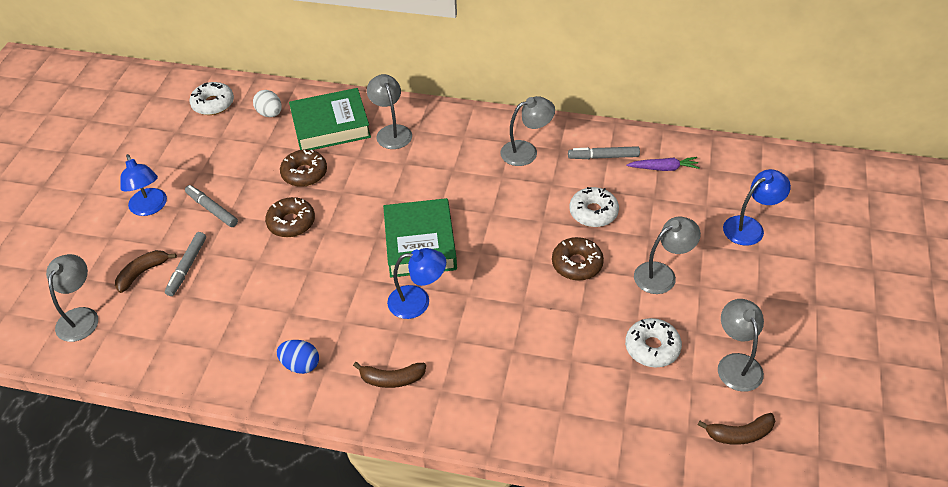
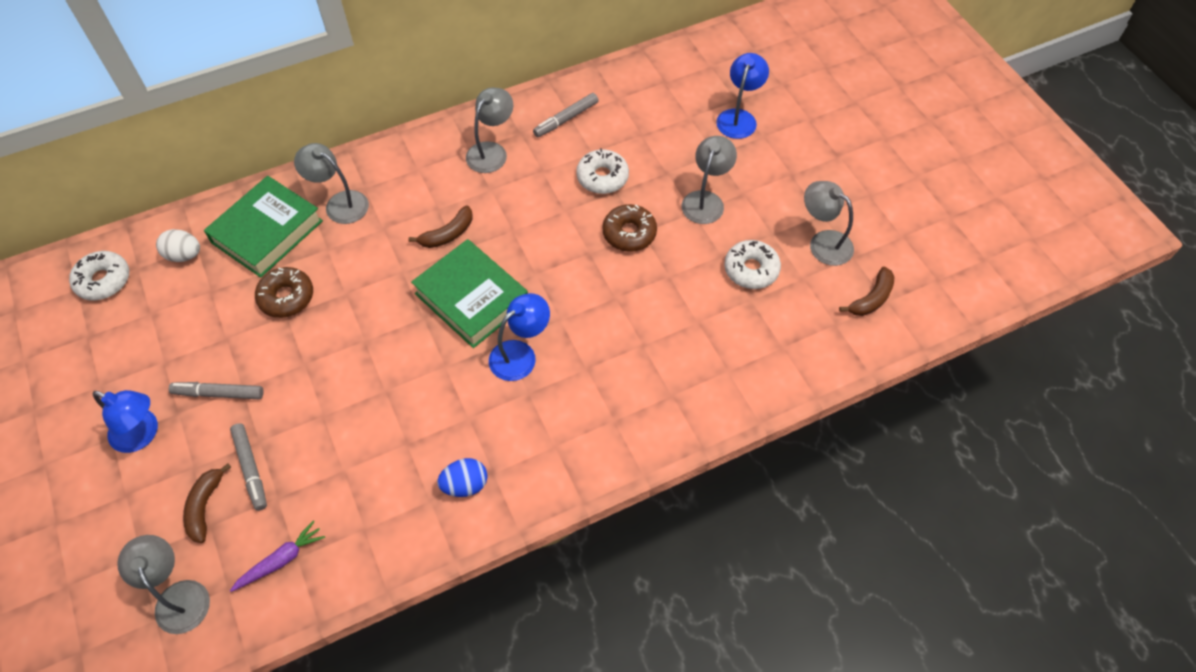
camera: 40 degrees left, 10 degrees up
(291, 222) = (321, 355): brown donut -> none
(392, 379) = (562, 440): brown banana -> brown banana (448, 234)
(663, 168) = (627, 102): purple carrot -> purple carrot (281, 560)

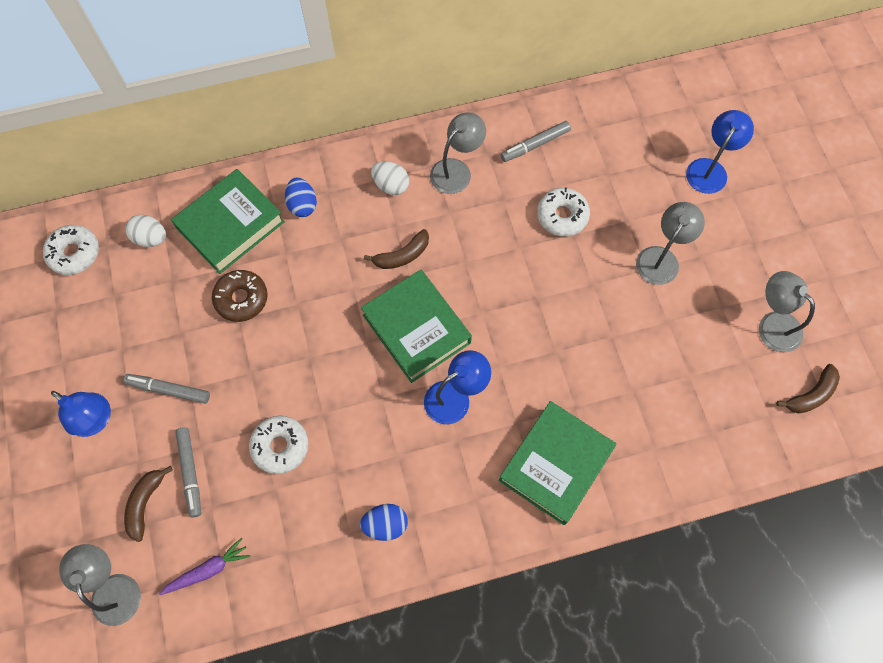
camera: 10 degrees right, 10 degrees up
(339, 203) = (302, 205): grey lamp -> blue egg
(427, 174) = (391, 185): none -> white egg
(629, 233) = (579, 283): brown donut -> none
(632, 400) = (555, 464): none -> green book
(751, 269) = (695, 342): white donut -> white donut (280, 446)

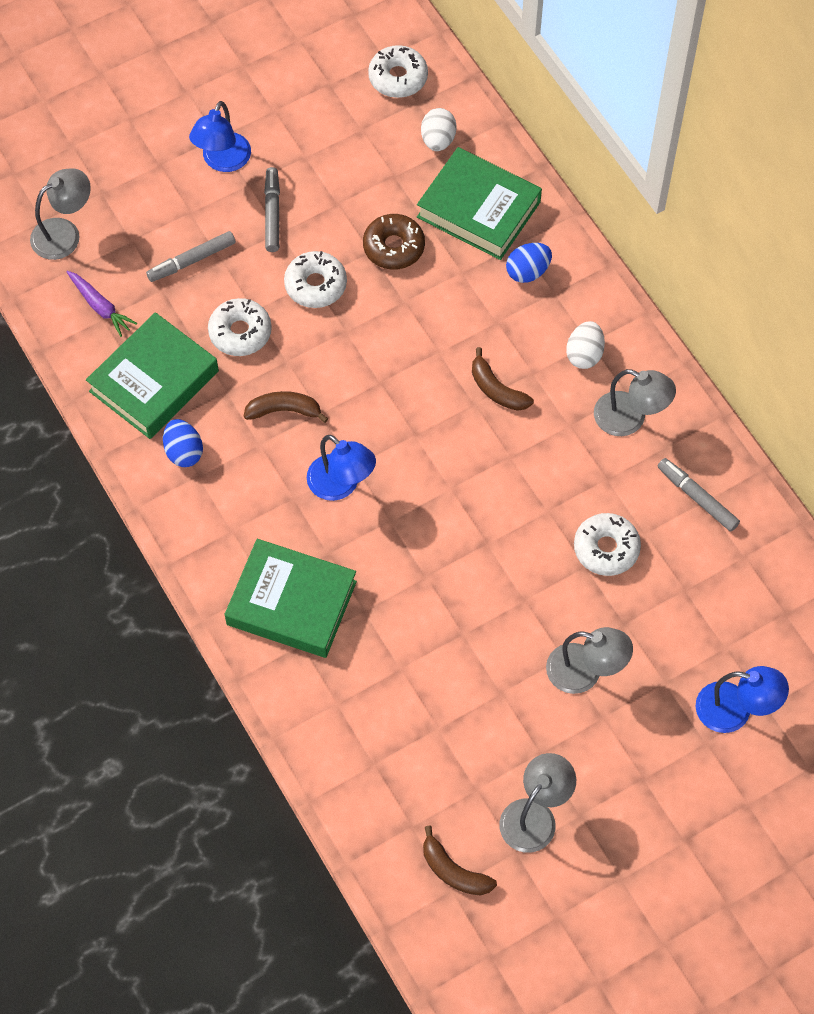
camera: 75 degrees right, 5 degrees down
(145, 503) = (151, 232): brown banana -> brown banana (284, 410)
(255, 371) = (315, 285): none -> white donut
(416, 329) = (410, 427): green book -> green book (154, 381)

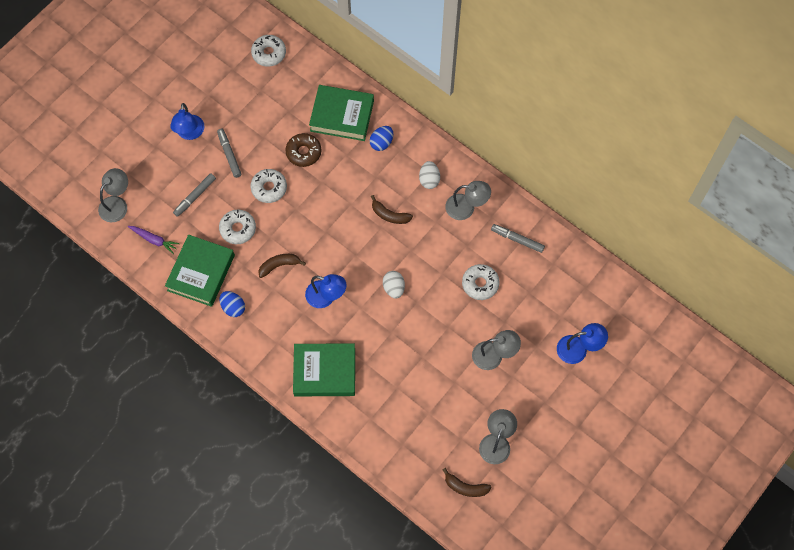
camera: 20 degrees left, 5 degrees up
(438, 140) = (304, 83): white egg -> white egg (394, 288)

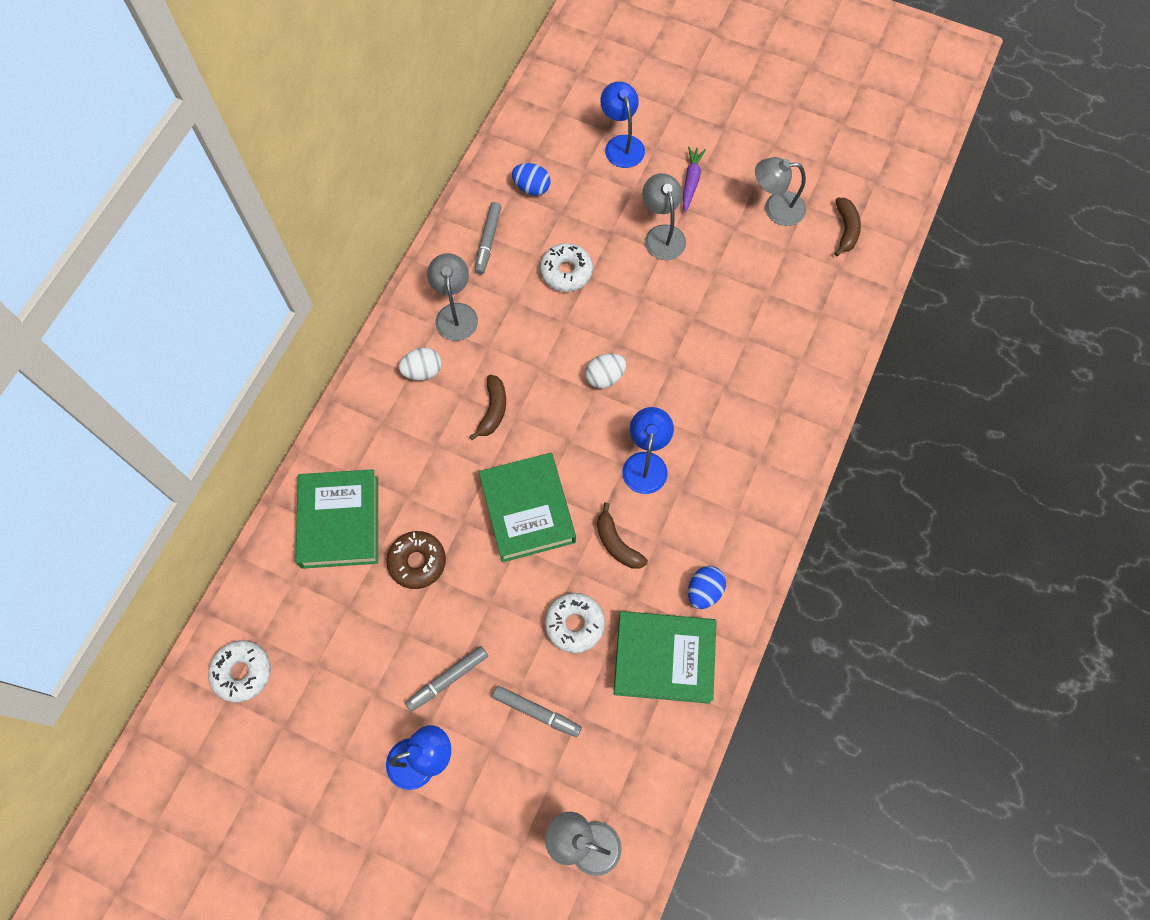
camera: 105 degrees left, 0 degrees up
(154, 240) = (630, 755): purple carrot -> purple carrot (691, 181)
(269, 188) = (492, 597): white donut -> none
(324, 372) = (757, 435): green book -> green book (527, 510)
(381, 143) = (375, 451): blue egg -> blue egg (532, 188)

